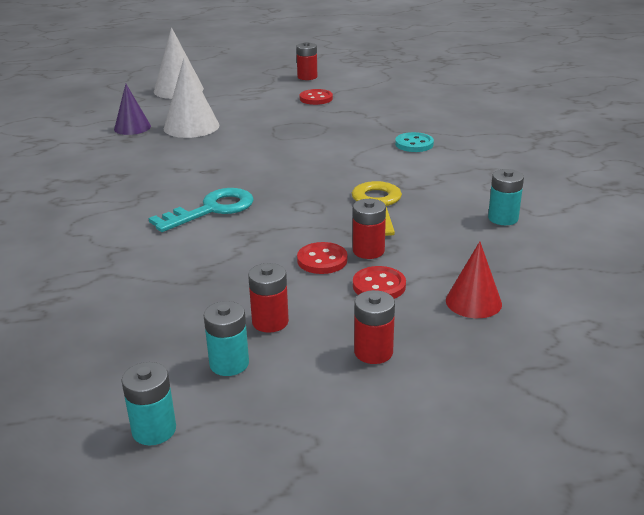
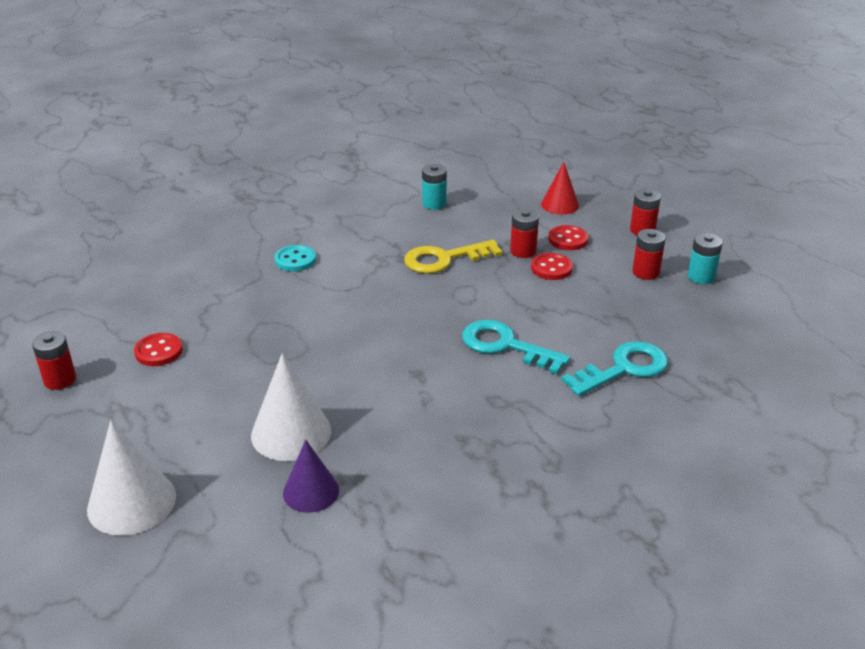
camera: 110 degrees left, 5 degrees up
(123, 258) = (623, 369): none -> turquoise key
(154, 430) = (779, 286): turquoise battery -> none

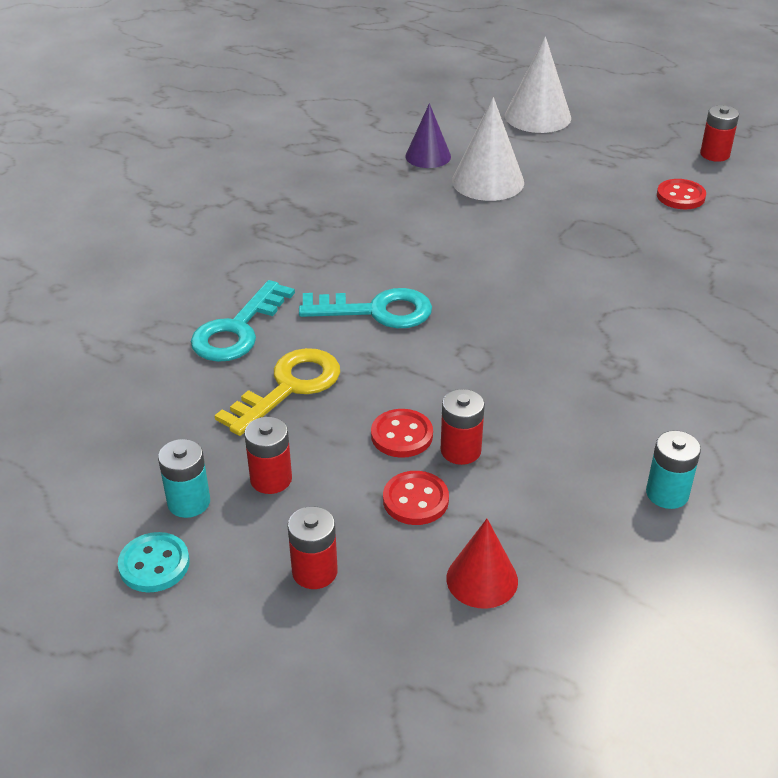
camera: 150 degrees right, 5 degrees up
(295, 260) = (709, 326): turquoise button -> turquoise button (154, 564)
(444, 259) = (546, 396): yellow key -> yellow key (289, 387)

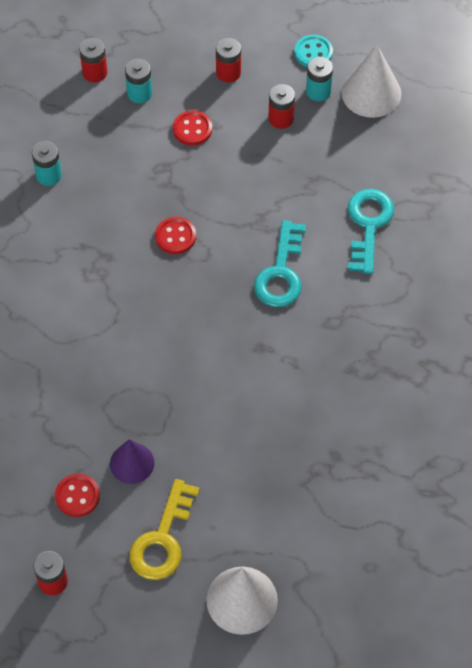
camera: 160 degrees right, 20 degrees up
(289, 387) = (306, 186): yellow key -> yellow key (163, 539)
(376, 311) = (281, 272): turquoise key -> turquoise key turned 60 degrees counterclockwise
(402, 435) = (218, 170): red button -> red button (175, 236)
(428, 156) = (323, 489): purple cone -> purple cone (132, 463)
(460, 450) = (178, 170): red battery -> red battery (95, 73)
(482, 579) = (139, 93): red cone -> turquoise battery
(488, 181) = (254, 465): white cone -> white cone (371, 93)

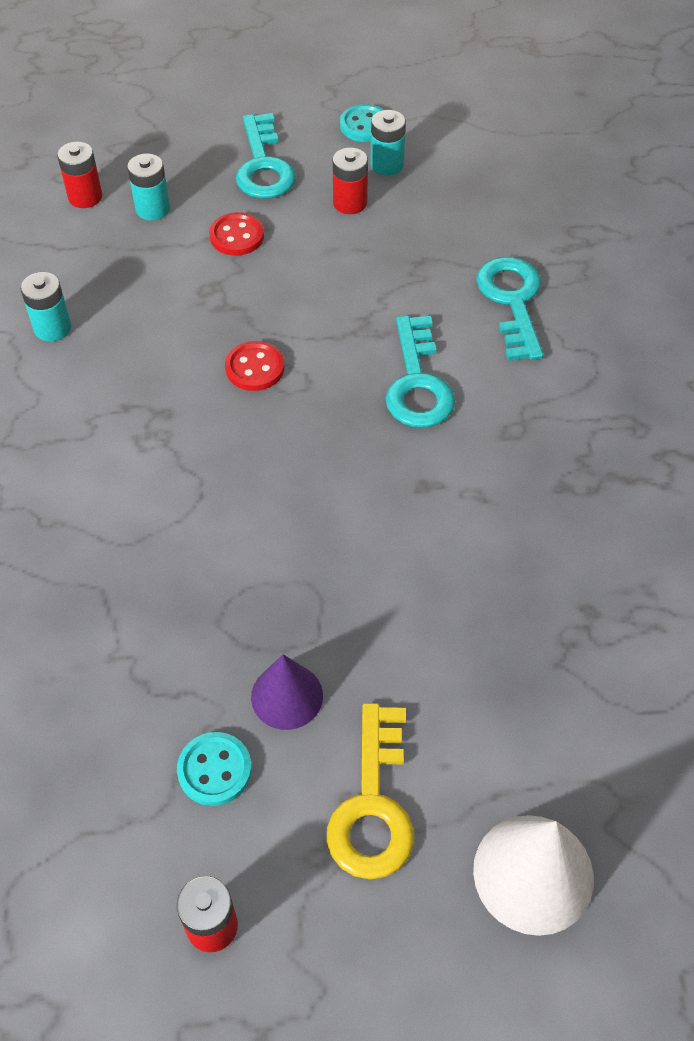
camera: 15 degrees left, 5 degrees down
(77, 496) = (214, 770): red button -> turquoise button
(228, 72) = (263, 165): red battery -> turquoise key
(371, 93) = (454, 154): white cone -> none

